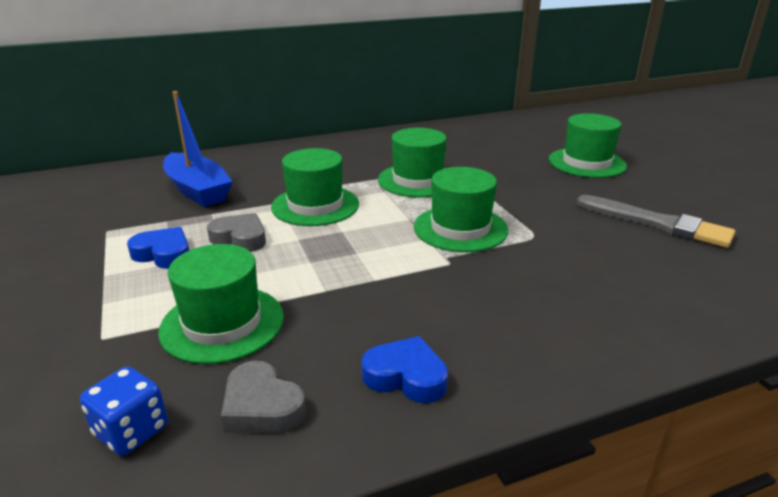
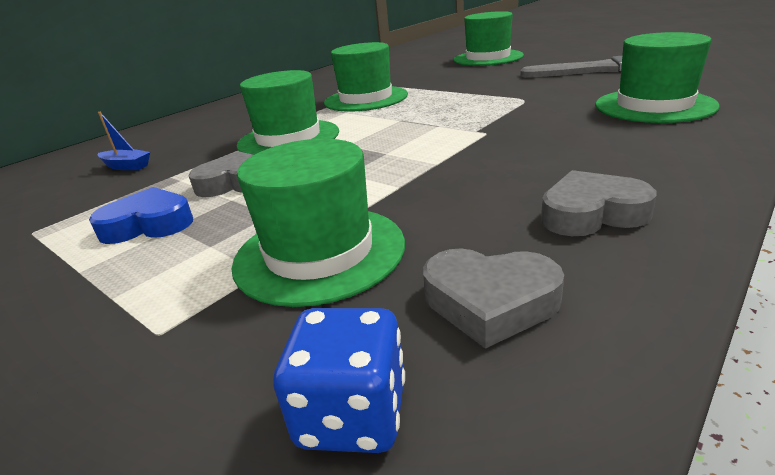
camera: 25 degrees left, 0 degrees up
(197, 190) = (127, 166): blue boat -> blue boat, size x0.44
(406, 376) = (591, 213): blue heart -> grey heart
(460, 228) = (455, 112): green hat -> green hat (654, 106)

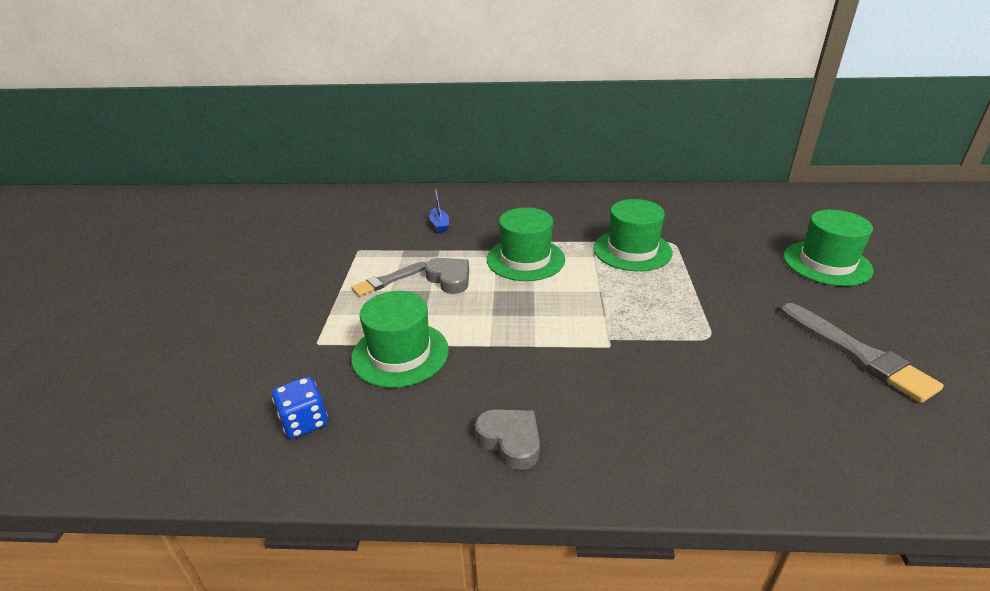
camera: 50 degrees right, 5 degrees up
(148, 224) = (388, 280): blue heart -> grey brush
(490, 302) = (393, 431): grey heart -> none
(654, 106) = (763, 423): green hat -> none

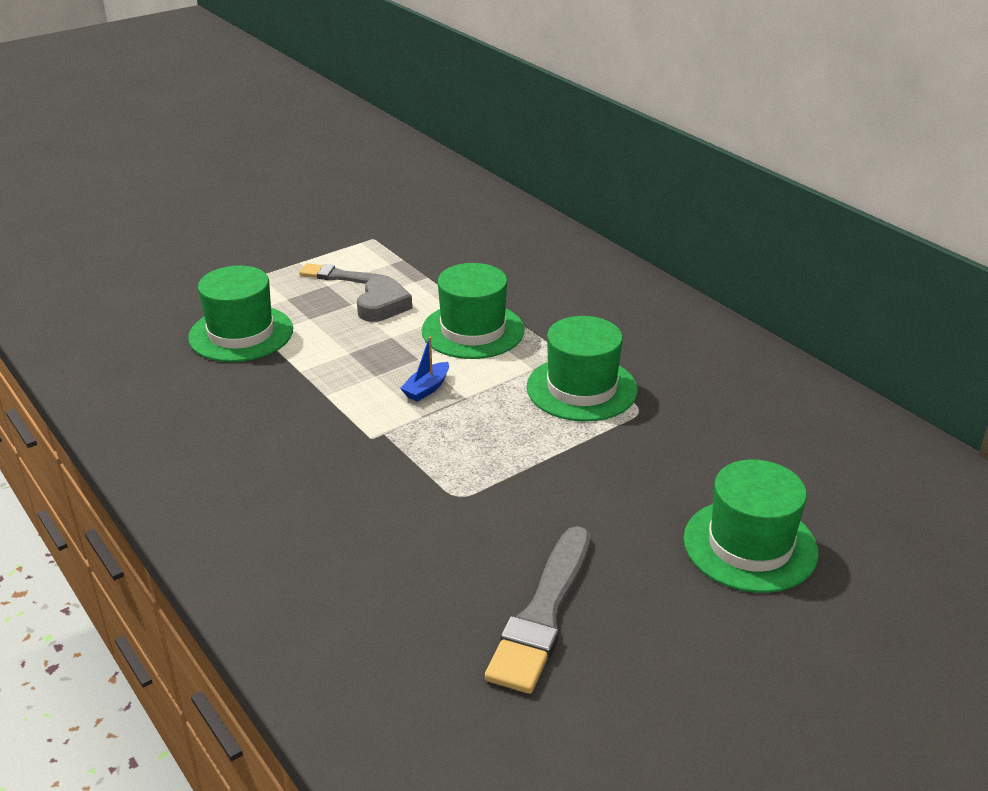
camera: 50 degrees right, 0 degrees up
(304, 422) = (119, 333): blue dice -> none
(439, 225) = (476, 256): blue boat -> blue boat (426, 388)
(510, 441) = (181, 435): grey heart -> none

